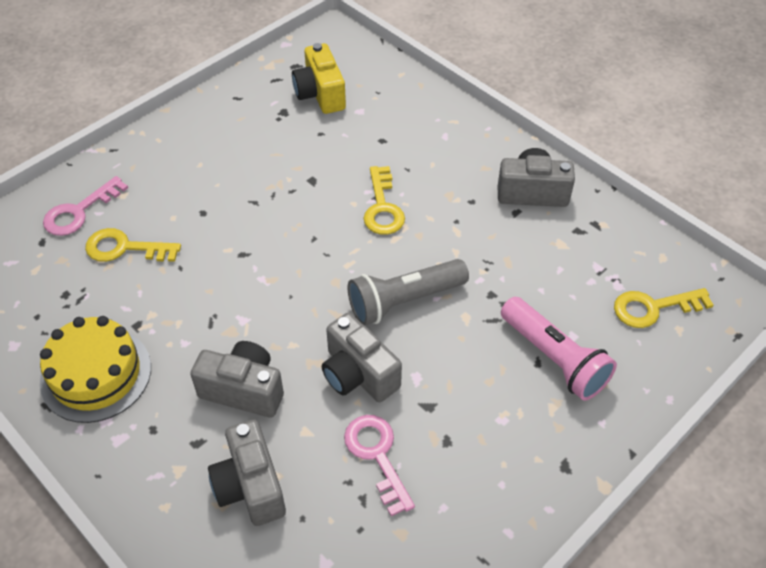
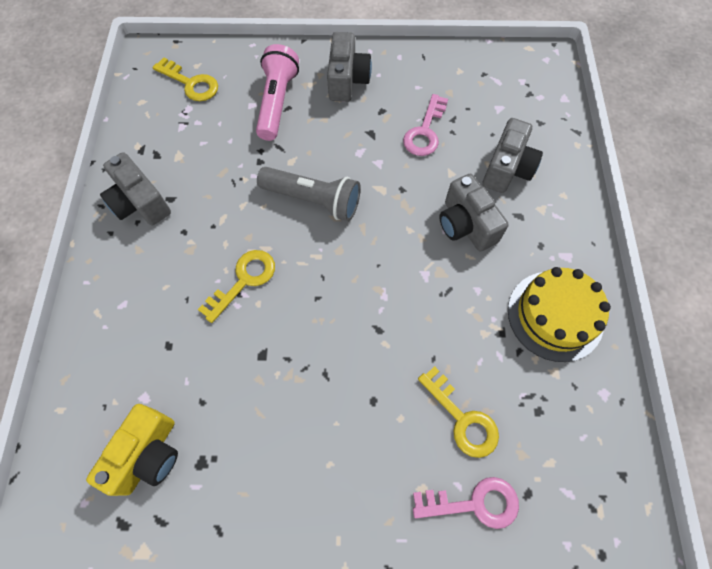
camera: 135 degrees left, 15 degrees up
(358, 374) = (389, 179): grey camera -> grey camera (347, 80)

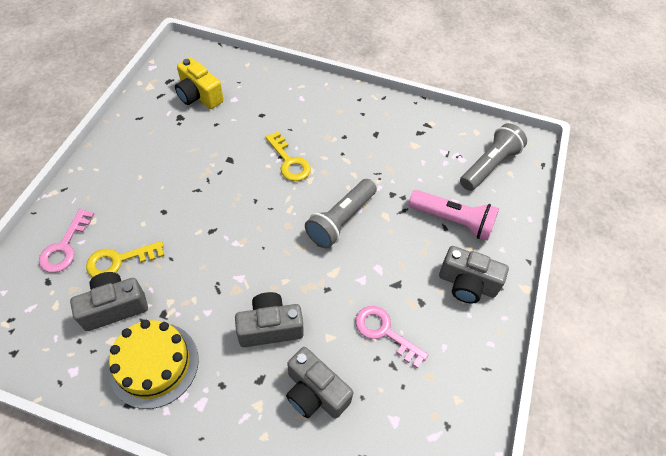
camera: 105 degrees right, 10 degrees down
(140, 203) = (378, 117): grey camera -> grey camera (114, 307)
(191, 83) = (489, 166): yellow key -> grey flashlight

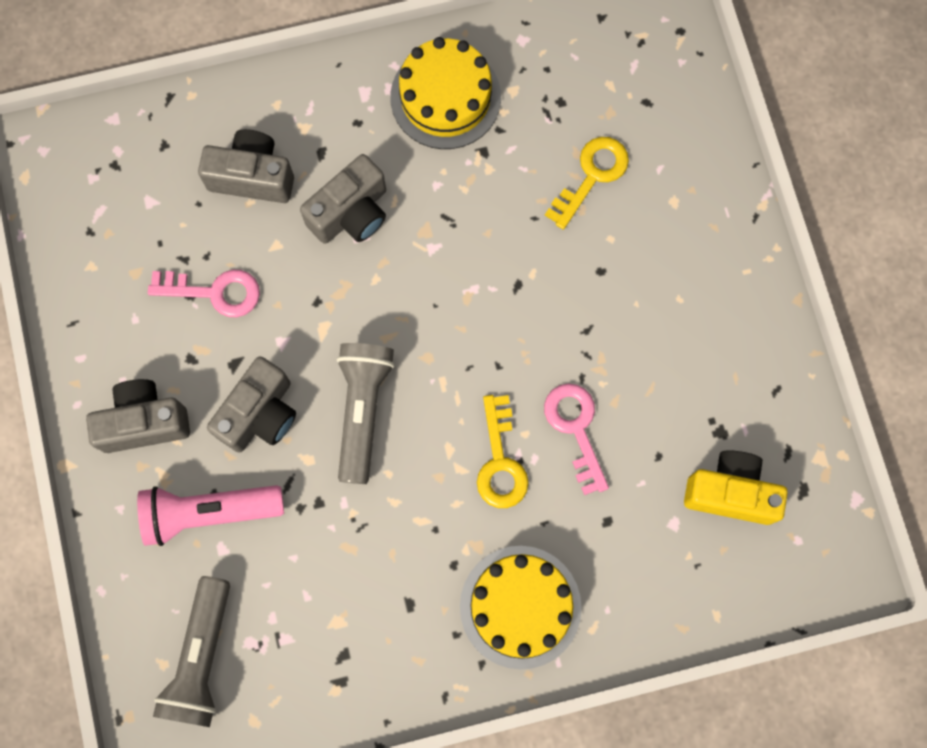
camera: 150 degrees right, 20 degrees up
(65, 246) = (671, 151): pink key -> pink key (575, 429)
(114, 307) = (544, 124): grey camera -> grey camera (260, 414)
(289, 161) = (500, 461): yellow key -> yellow key turned 120 degrees counterclockwise
(326, 108) = (520, 606): none -> yellow cake

